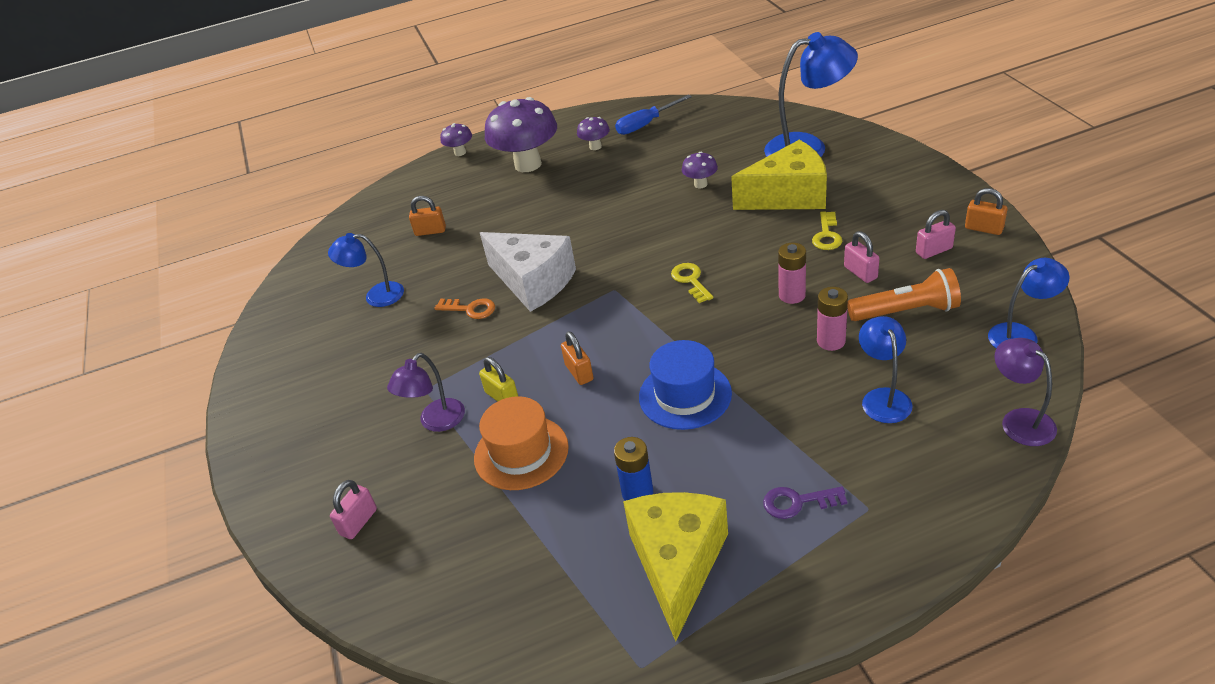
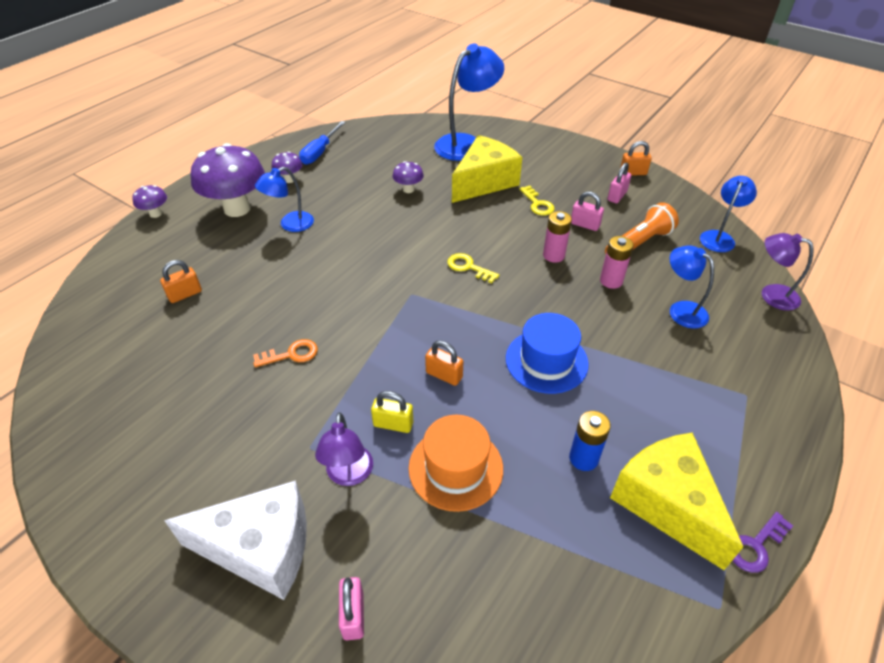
camera: 40 degrees left, 5 degrees up
(376, 296) = (175, 375): blue lamp -> blue lamp (290, 224)
(533, 282) = (332, 310): white cheese -> white cheese (260, 549)
(798, 502) = (700, 411): purple key -> purple key (756, 546)

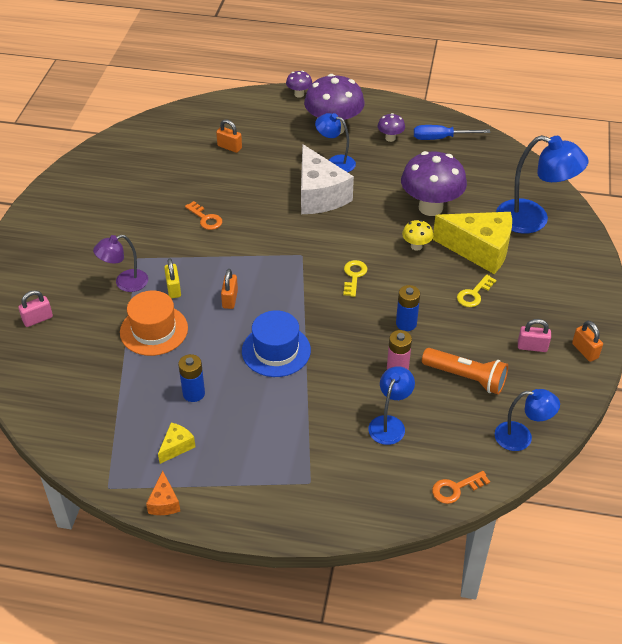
camera: 65 degrees right, 0 degrees up
(260, 549) = (61, 267): white cheese -> white cheese (319, 195)
(408, 189) = (430, 208): purple mushroom -> purple mushroom, size x2.17
(454, 215) = (416, 246): none -> yellow mushroom
(553, 255) = (406, 323): pink battery -> blue battery
(585, 225) = (466, 334): pink padlock -> none
(666, 504) = (176, 446): yellow cheese -> yellow cheese, size x0.44
(756, 546) = (164, 502): purple key -> orange cheese
(771, 295) = (456, 488): purple lamp -> orange key

